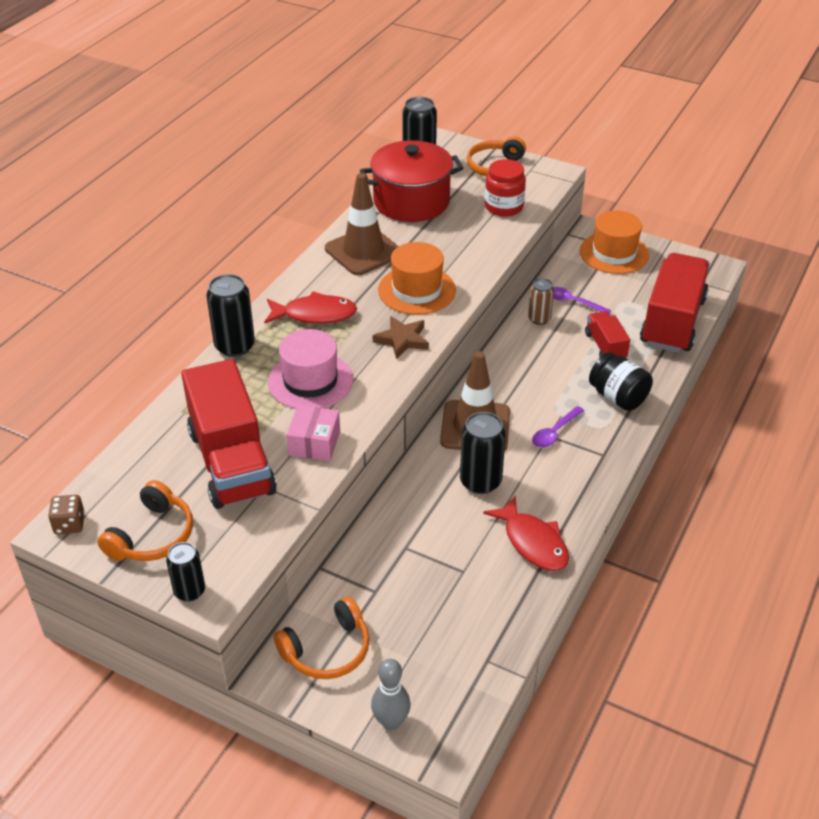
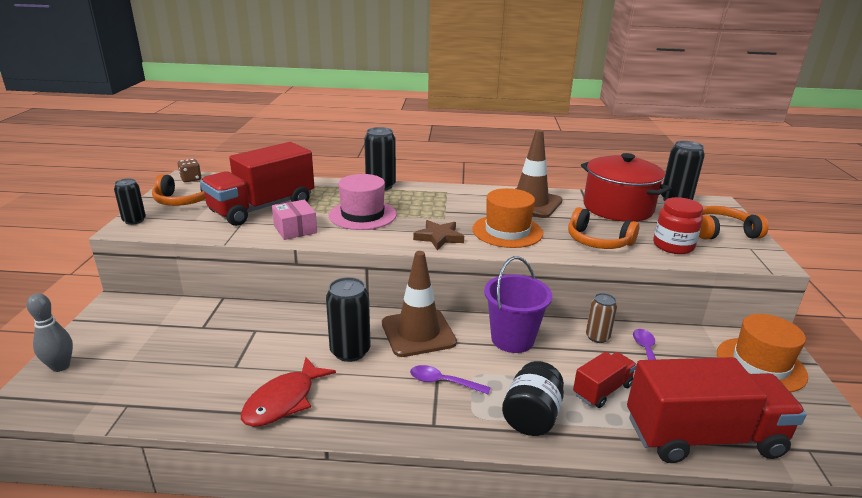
camera: 65 degrees right, 15 degrees down
(314, 443) = (295, 229): pink box -> pink box turned 75 degrees clockwise
(315, 314) = (438, 202): red fish -> none
(327, 650) = (138, 320): orange headphones -> orange headphones (598, 241)
(516, 369) = (512, 339): none -> purple bucket

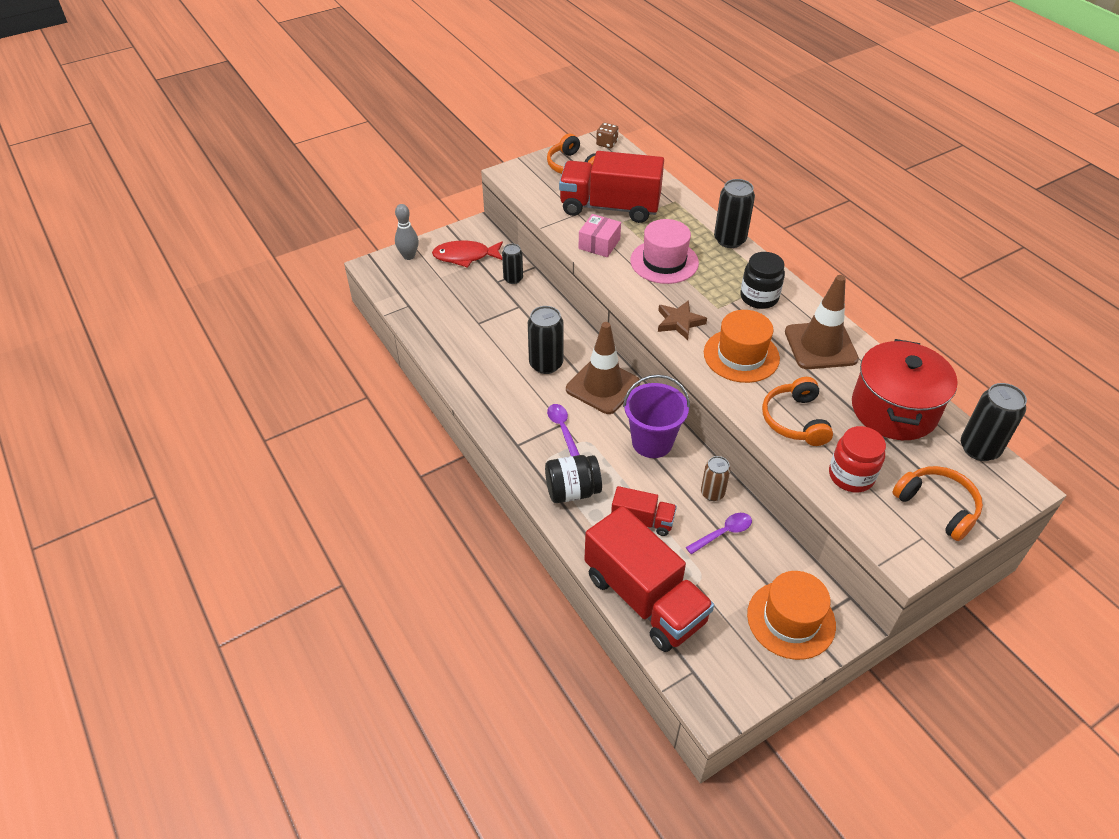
camera: 55 degrees right, 20 degrees up
(134, 220) = (521, 169): black can -> black can (513, 279)
(284, 401) = (472, 364): red fish -> red fish (465, 256)
(455, 201) = (759, 297): none -> black jar

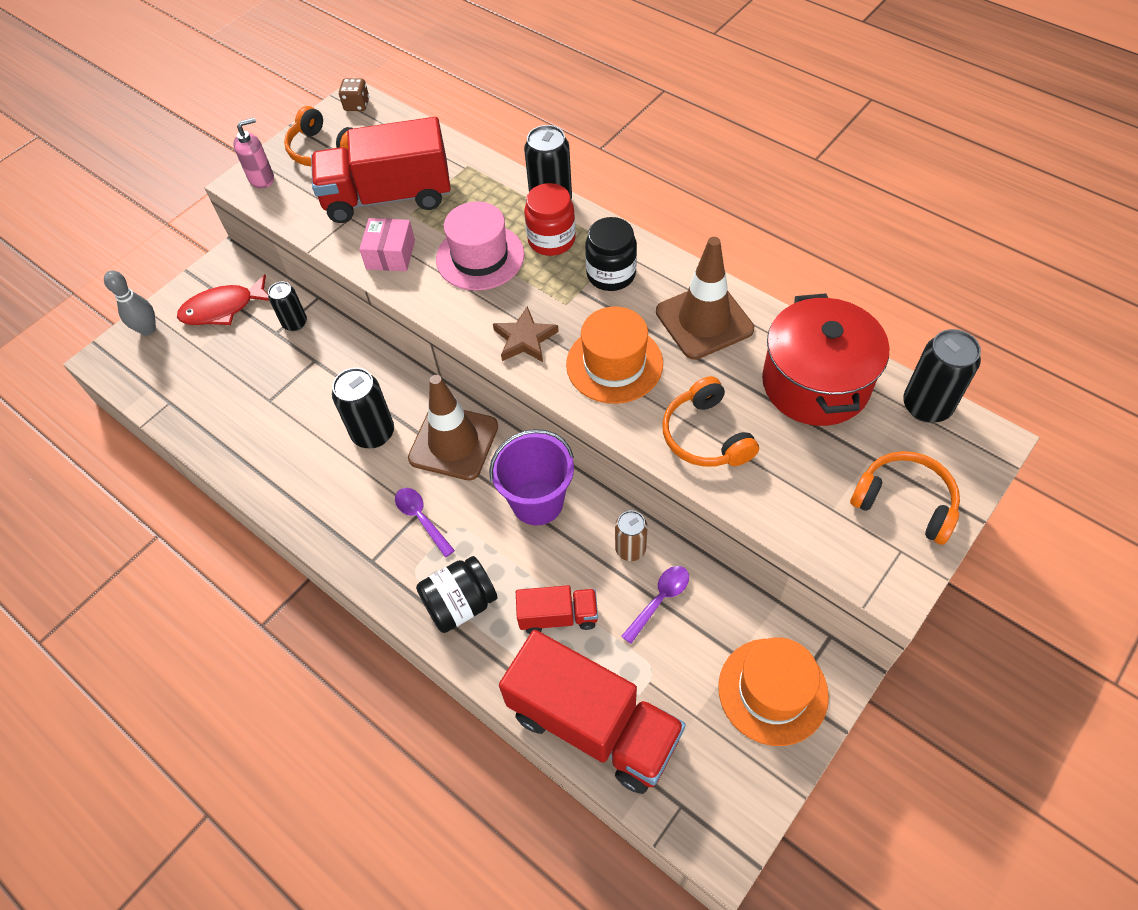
camera: 15 degrees left, 10 degrees up
(523, 174) = (262, 179): none -> pink soap dispenser
(851, 476) = (794, 493): red jar -> red jar (551, 240)

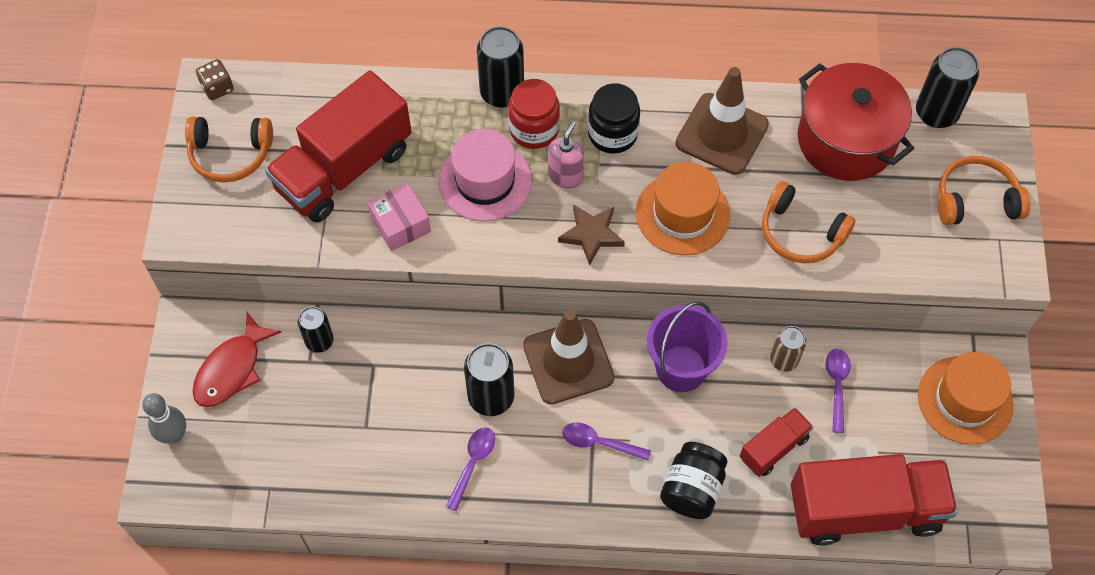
camera: 40 degrees left, 5 degrees up
(262, 179) = (196, 218): pink soap dispenser -> pink soap dispenser (565, 176)
(316, 473) = (473, 463): none -> purple spoon

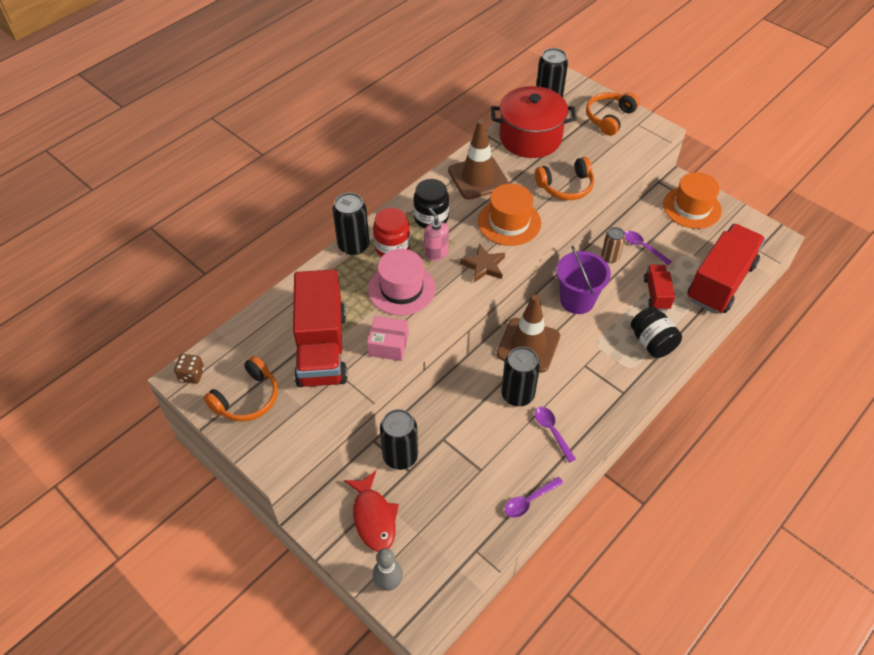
camera: 50 degrees left, 10 degrees down
(319, 341) = (400, 456): black can -> black can, size x1.58
(599, 443) = (590, 364): purple spoon -> purple spoon (529, 501)

